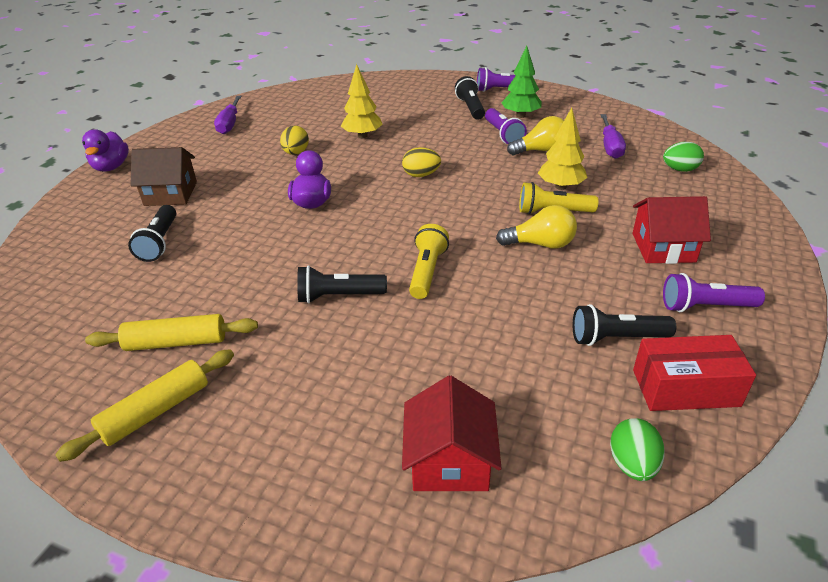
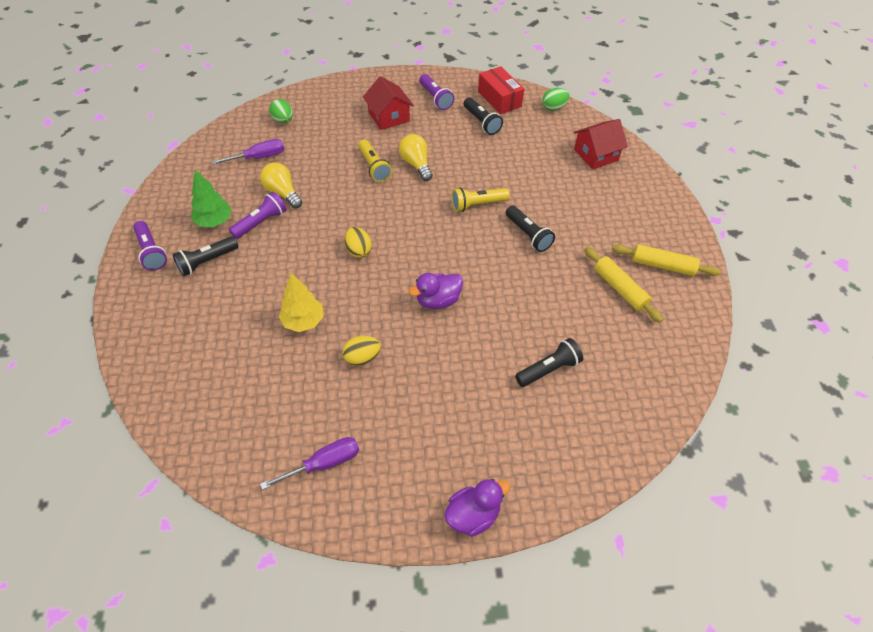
camera: 120 degrees left, 15 degrees up
(170, 193) = (484, 415): brown house -> none
(560, 187) = (337, 170): yellow tree -> none

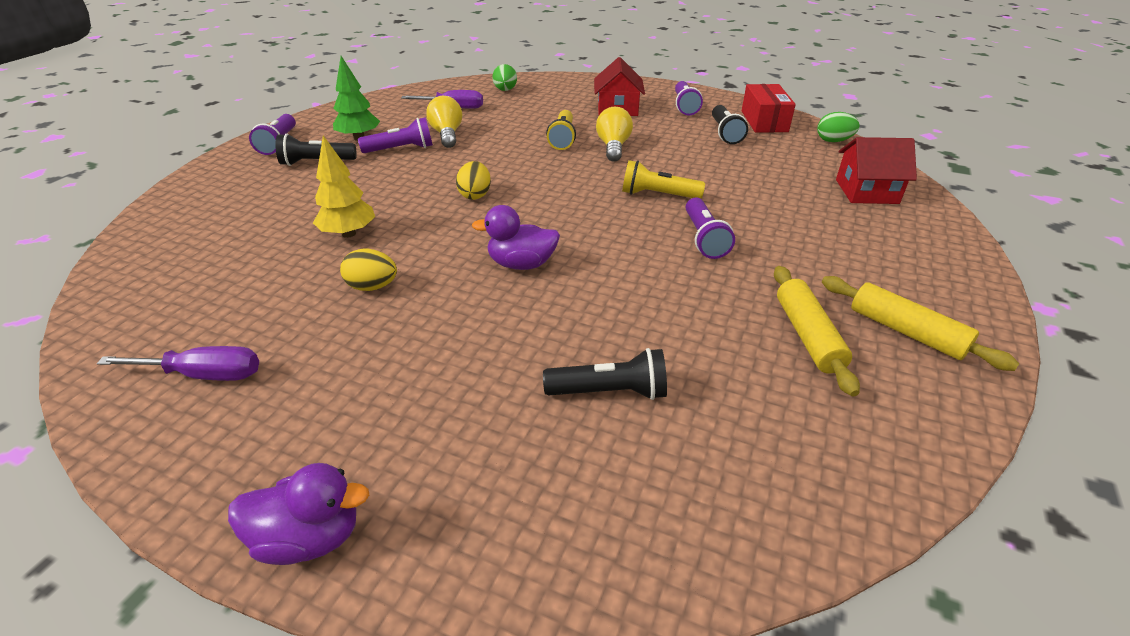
camera: 30 degrees right, 15 degrees down
(528, 235) = (704, 239): black flashlight -> purple flashlight

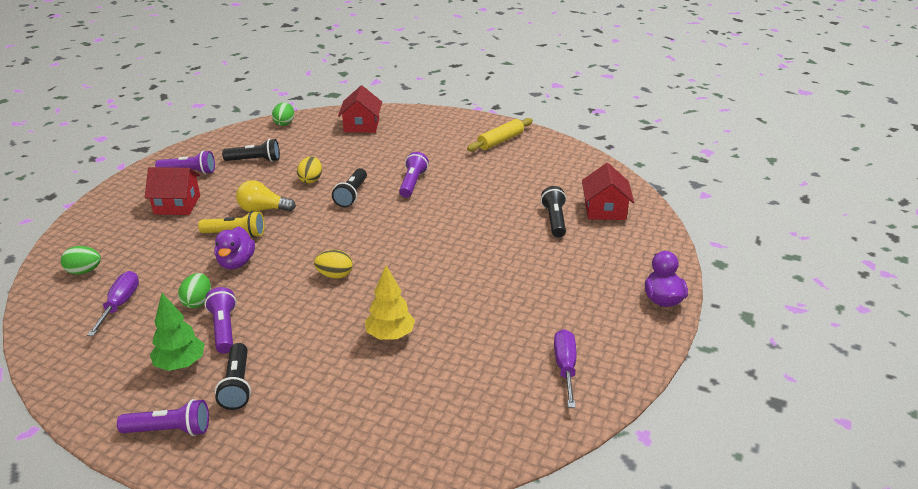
camera: 90 degrees left, 5 degrees down
(372, 287) = (466, 311): yellow egg -> yellow egg (311, 180)
(447, 135) = (198, 302): yellow light bulb -> green egg
(521, 264) = (439, 249): purple duck -> purple duck (236, 263)
(657, 195) = (352, 195): yellow flashlight -> black flashlight
(660, 479) = (605, 210): none -> red house
(704, 239) = (412, 183): purple flashlight -> purple flashlight turned 75 degrees counterclockwise
(764, 121) = (238, 142): red box -> none
(808, 336) = (505, 164): yellow rolling pin -> none

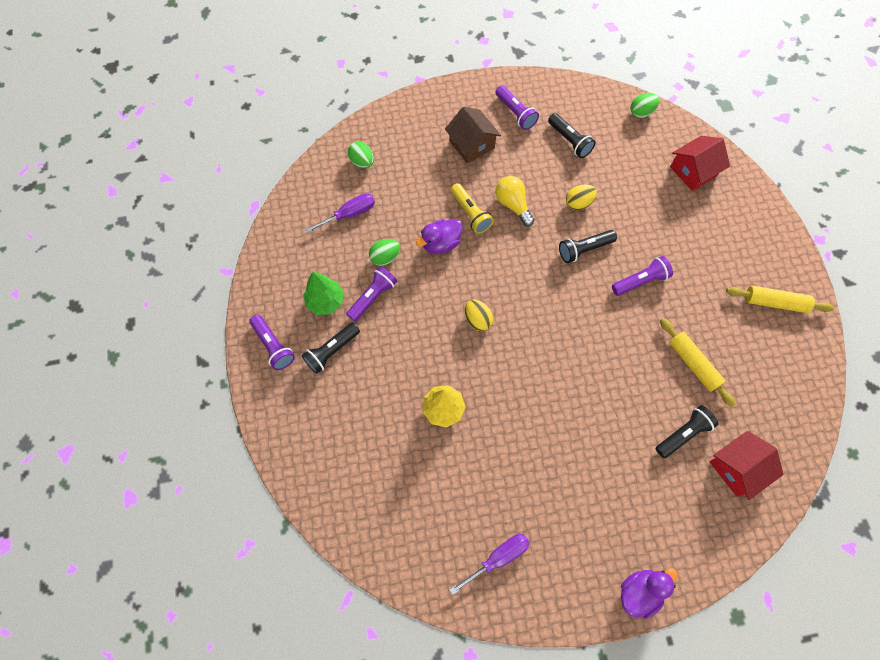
camera: 55 degrees right, 35 degrees up
(177, 205) = (471, 144): red house -> brown house
(505, 191) = (693, 364): none -> yellow rolling pin

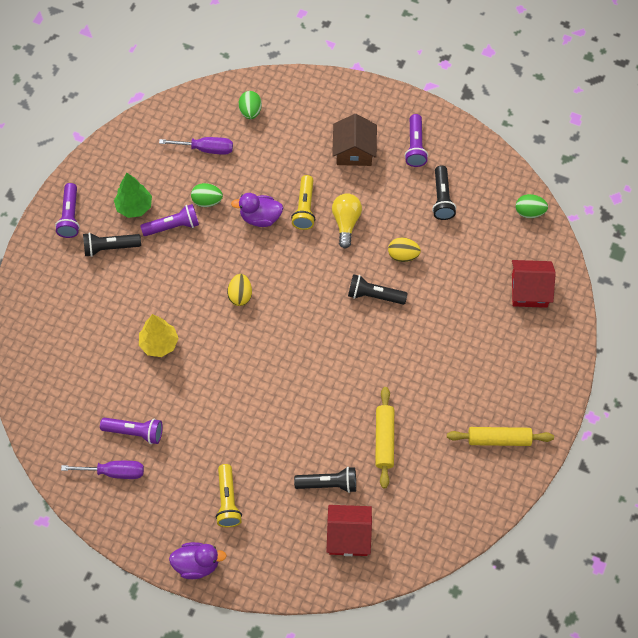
camera: 35 degrees right, 5 degrees down
(616, 511) = (228, 501): none -> yellow flashlight
(640, 281) = (399, 350): purple flashlight -> purple flashlight (135, 432)
(775, 303) = (499, 439): yellow rolling pin -> yellow rolling pin turned 45 degrees counterclockwise

